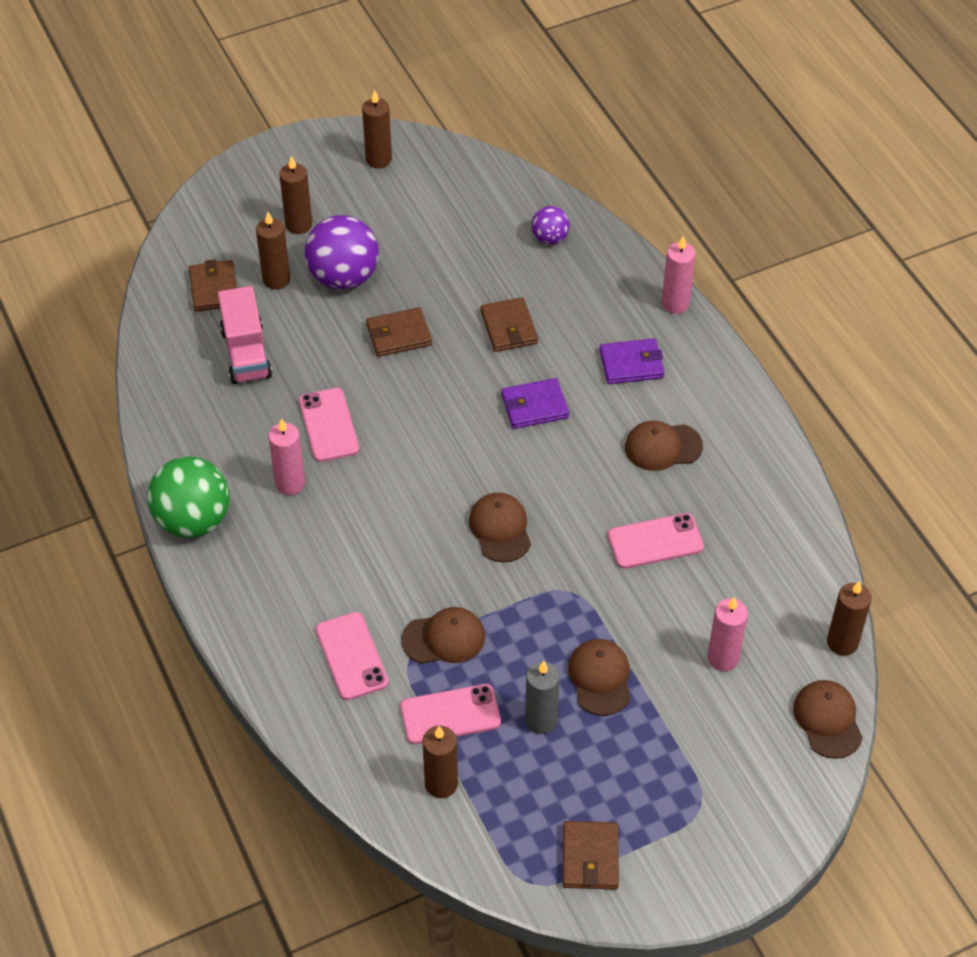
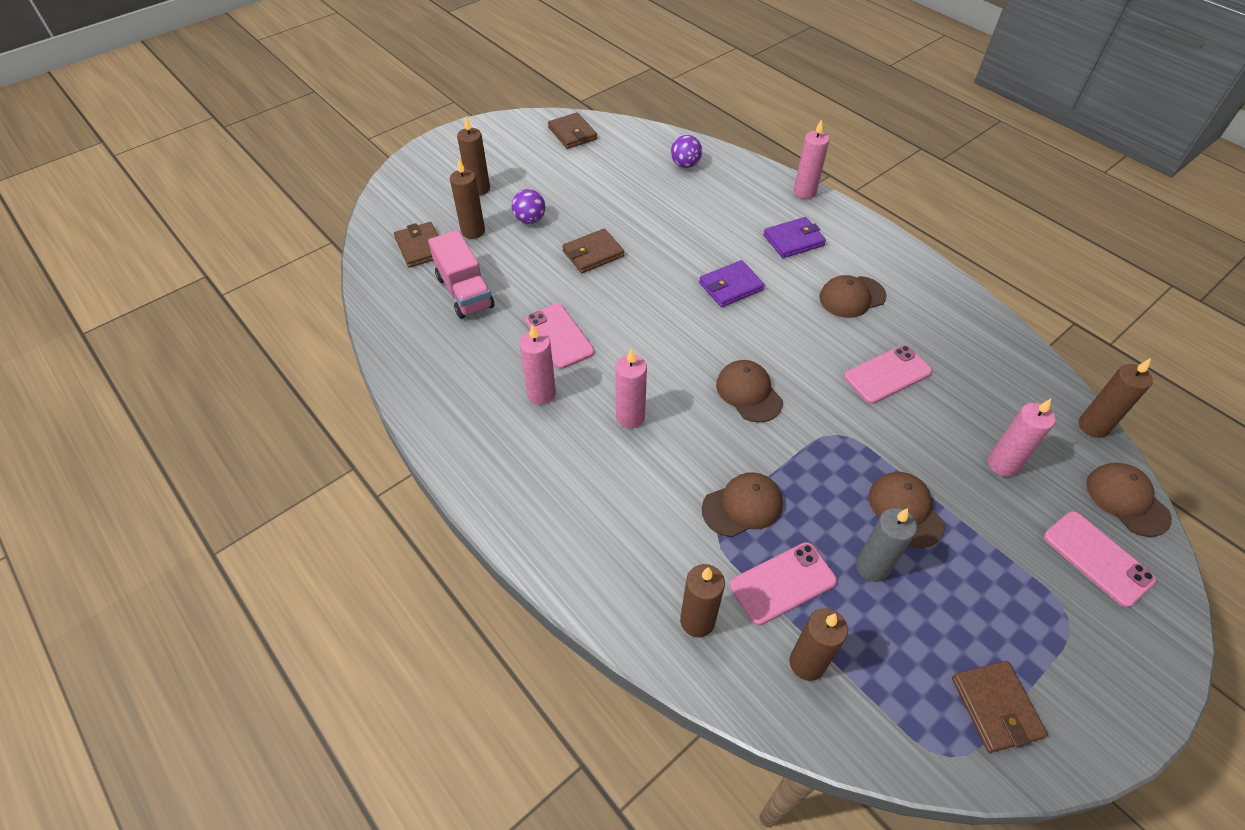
camera: 15 degrees left, 0 degrees up
(193, 520) = (458, 447): green ball -> none
(343, 277) = (530, 220): purple ball -> purple ball, size x0.53
(351, 656) = (660, 546): pink phone -> pink phone (1097, 558)
(370, 527) = (630, 417): none -> pink candle
(378, 159) = (528, 135): brown candle -> brown candle (697, 621)
(509, 327) = (682, 232): brown wallet -> brown wallet (572, 133)

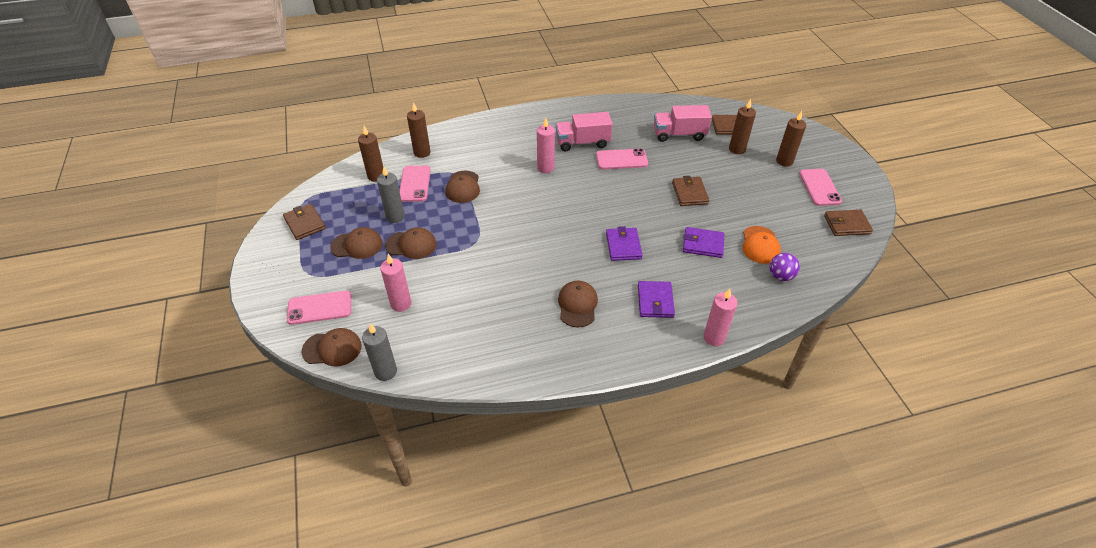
camera: 115 degrees right, 5 degrees down
(530, 220) = (739, 175): purple ball -> none
(541, 393) = (582, 143): pink candle -> pink truck
(648, 184) = (760, 245): none -> orange cap
(678, 224) = (703, 244): none -> purple wallet
(748, 393) = (530, 218): brown cap -> brown cap (357, 245)
(887, 374) = (500, 287): pink phone -> pink phone (819, 187)
(995, 707) = (305, 223): brown wallet -> brown wallet turned 45 degrees clockwise
(1093, 426) = (385, 371): brown candle -> grey candle

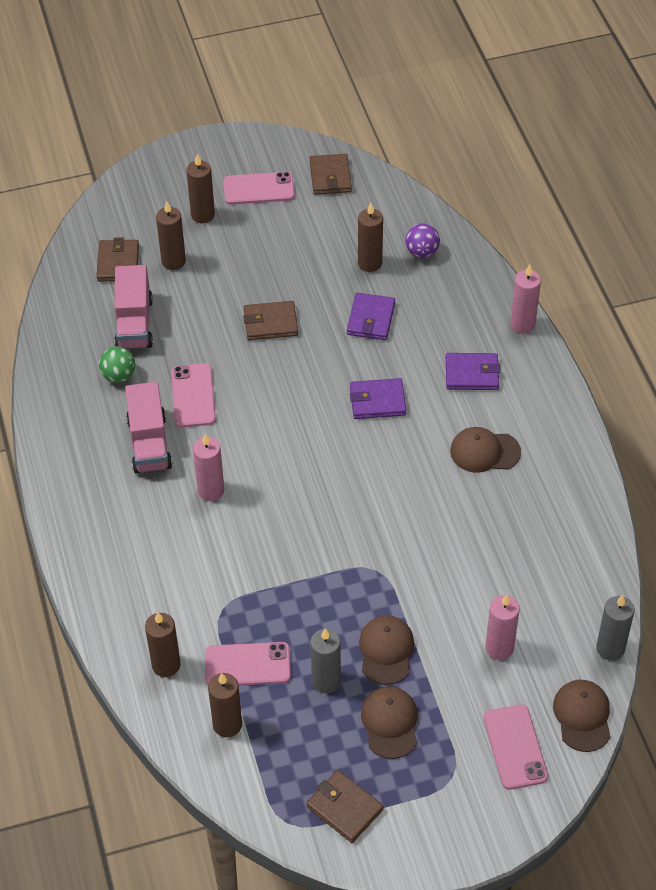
camera: 90 degrees left, 5 degrees up
(305, 223) = (344, 808): brown wallet -> brown wallet turned 75 degrees clockwise
(463, 187) = (255, 597): brown cap -> none
(635, 129) = (118, 375): none -> green ball
(760, 245) = (370, 263): orange cap -> brown candle

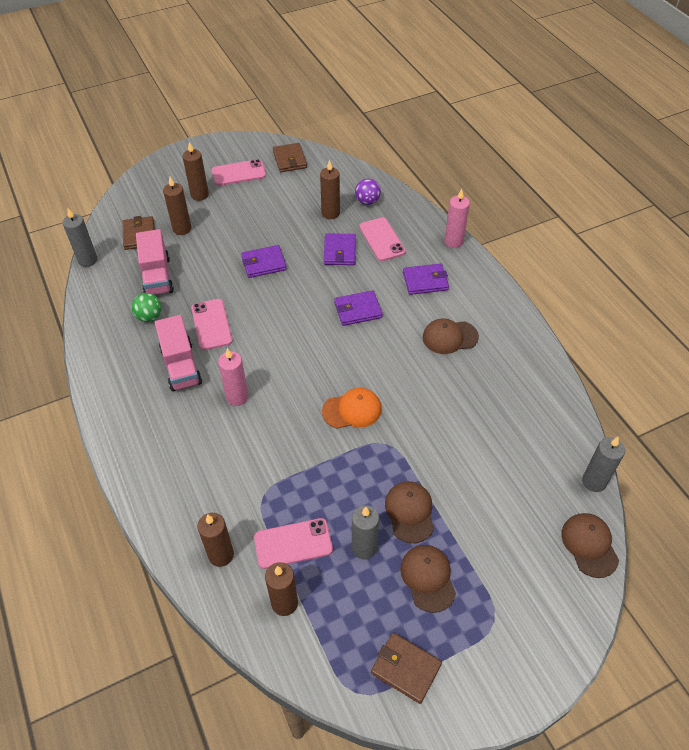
camera: 10 degrees left, 0 degrees up
(50, 290) = (87, 260): none -> grey candle
(270, 323) = (264, 263): brown wallet -> purple wallet
(344, 525) = (352, 410): none -> orange cap
(499, 648) = (503, 495): pink candle -> none
(515, 747) = (541, 583): pink phone -> pink phone (382, 239)

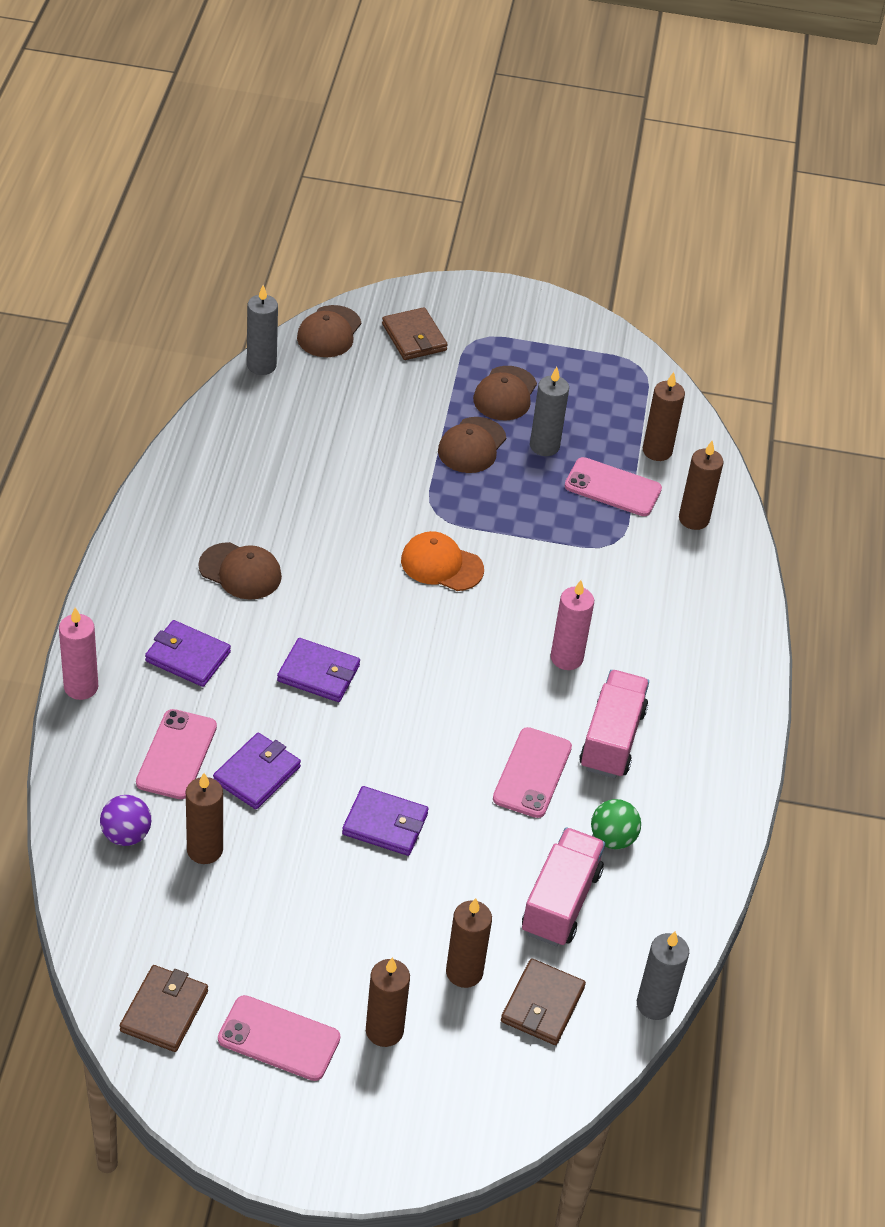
camera: 150 degrees left, 5 degrees down
(405, 668) = (584, 355): brown wallet -> brown wallet (414, 337)

